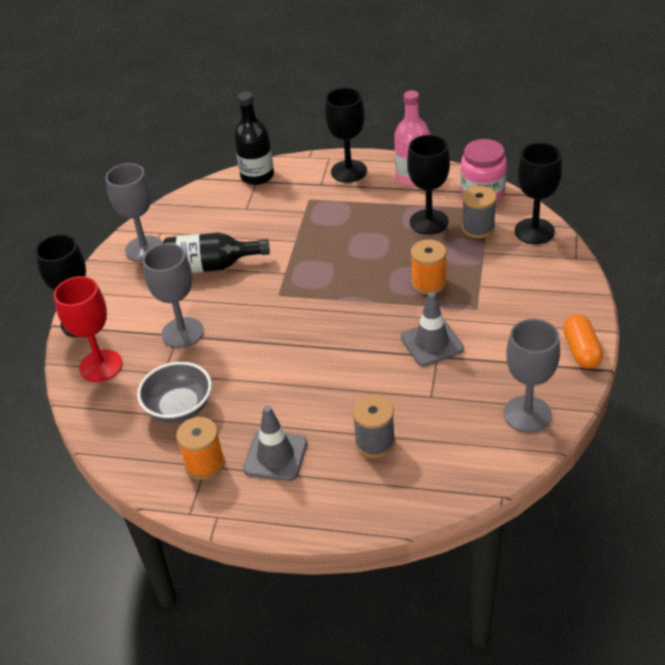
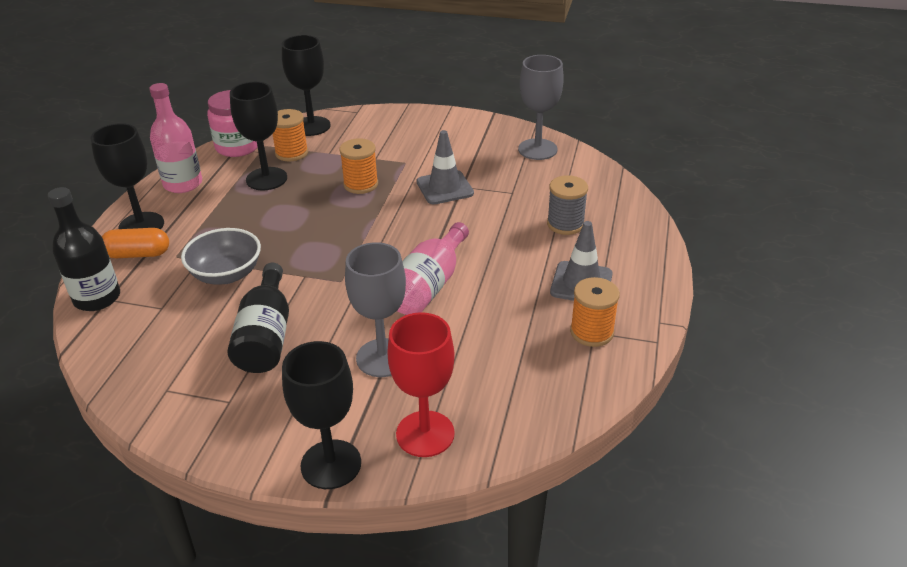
camera: 90 degrees left, 5 degrees down
(144, 249) = (195, 405): grey goblet -> none
(179, 407) = (508, 355): grey bowl -> grey bowl (226, 274)
(271, 348) = (428, 286): none -> pink bottle
(478, 228) = (291, 153): grey spool -> orange spool
(581, 350) = (470, 121): orange capsule -> orange capsule (138, 254)

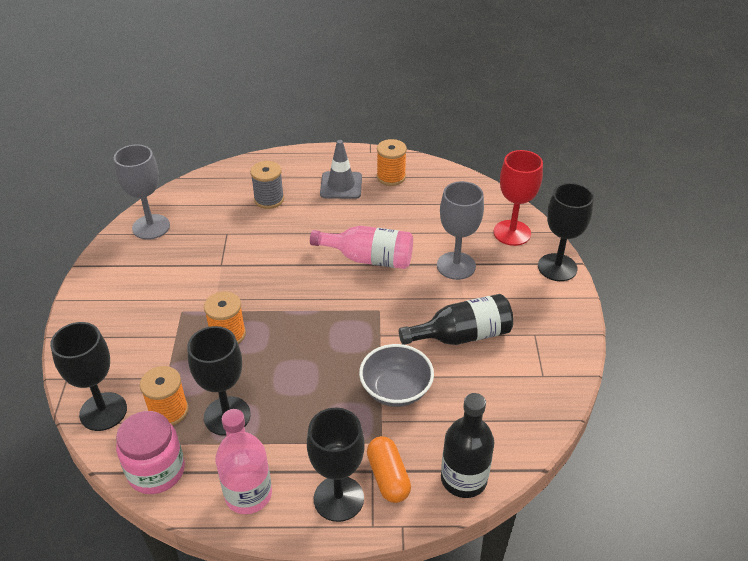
camera: 105 degrees left, 5 degrees up
(445, 188) = (225, 275): grey traffic cone -> none

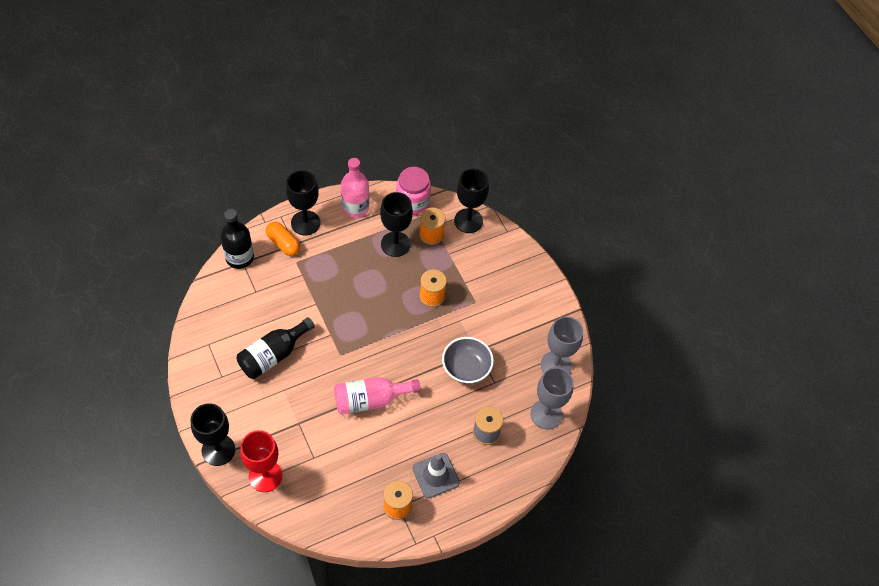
camera: 150 degrees right, 15 degrees up
(396, 390) = (302, 297): grey bowl -> grey bowl (466, 368)
(456, 266) = (300, 419): grey goblet -> grey goblet (546, 414)

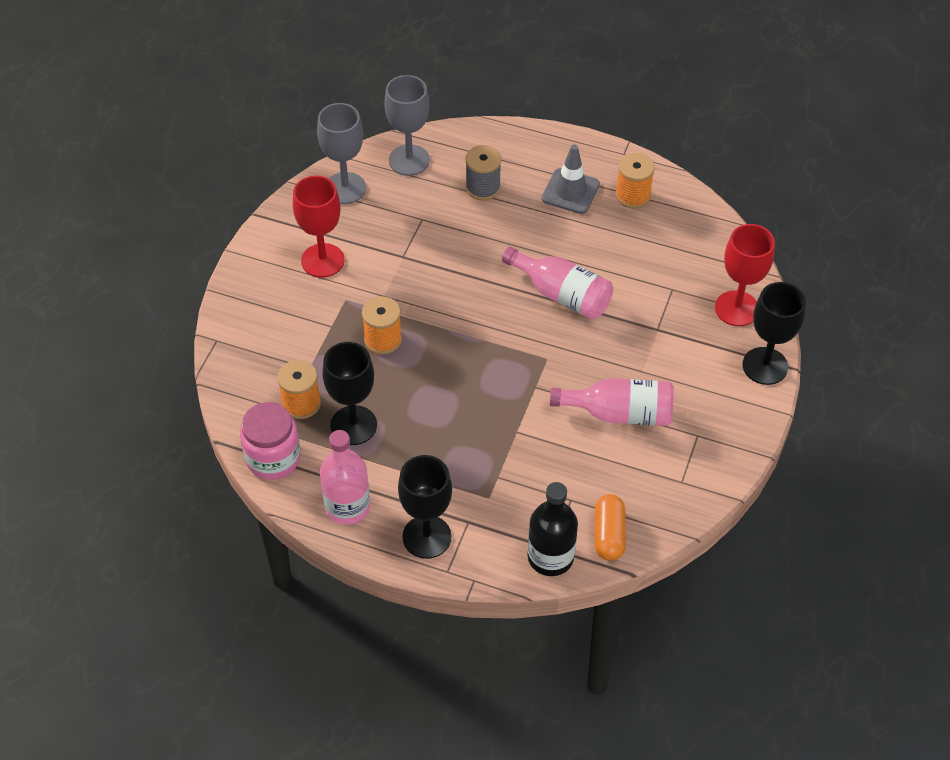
camera: 130 degrees left, 5 degrees down
(273, 355) = (620, 413): black bottle -> pink bottle
(283, 243) = (480, 532): orange capsule -> orange capsule (609, 534)
(466, 368) = (433, 250): grey bowl -> none
(468, 221) = (241, 385): black goblet -> none
(513, 313) = (322, 260): none -> red goblet

